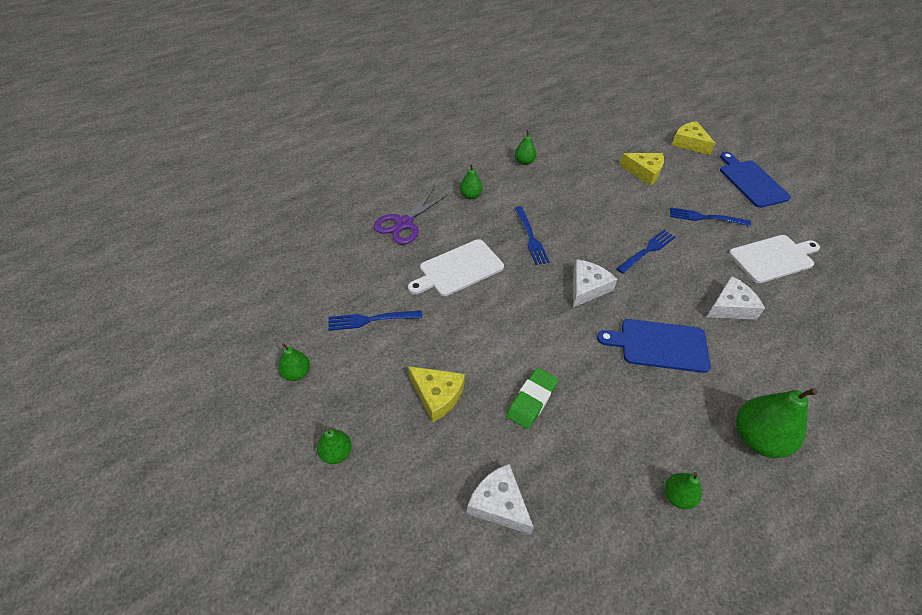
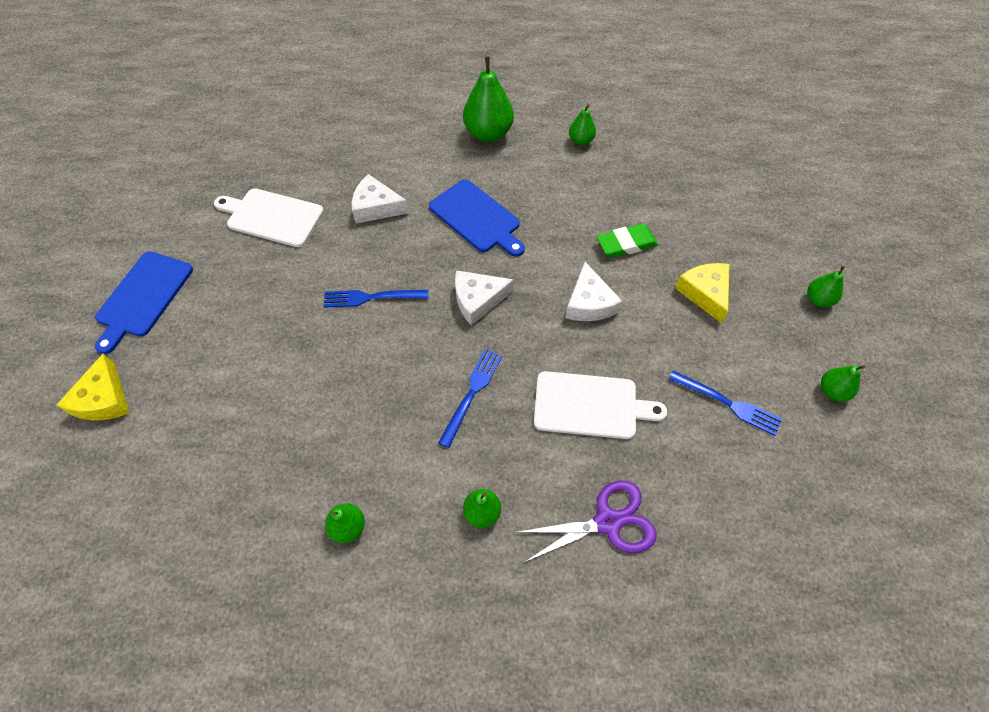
camera: 140 degrees left, 10 degrees up
(499, 504) = (707, 201): white cheese -> white cheese (589, 303)
(644, 172) = (228, 394): yellow cheese -> none
(705, 217) = (262, 292): blue fork -> none

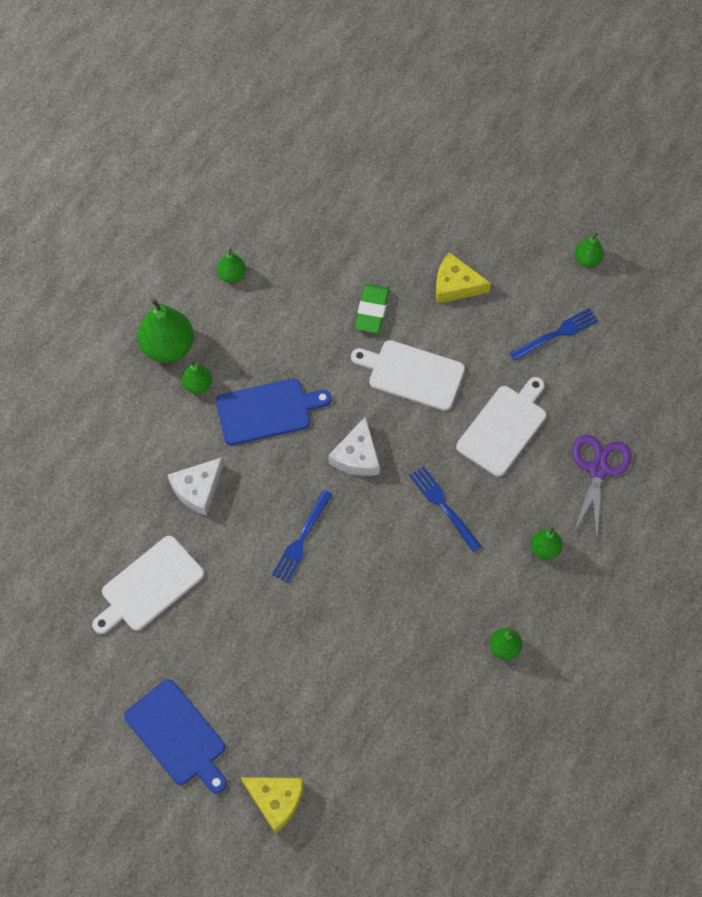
camera: 60 degrees left, 5 degrees up
(589, 303) = (412, 374): white cheese -> white cutting board
(818, 300) = (510, 212): green pear -> green pear (198, 385)

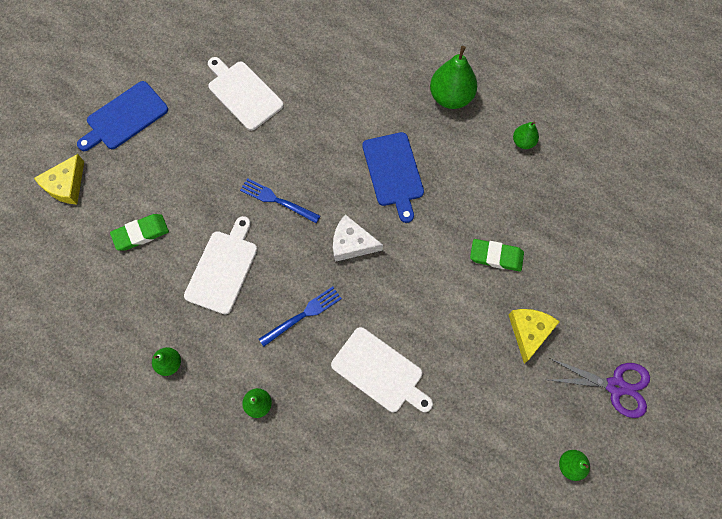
camera: 90 degrees right, 5 degrees up
(198, 385) = (416, 120): green pear -> none
(198, 489) = (323, 123): white cheese -> none
(344, 696) = (141, 233): none -> green eraser
(412, 374) = (433, 291): white cutting board -> white cutting board (223, 268)
(557, 333) = (482, 429): blue fork -> none
(598, 469) = (337, 460): purple scissors -> purple scissors (615, 386)

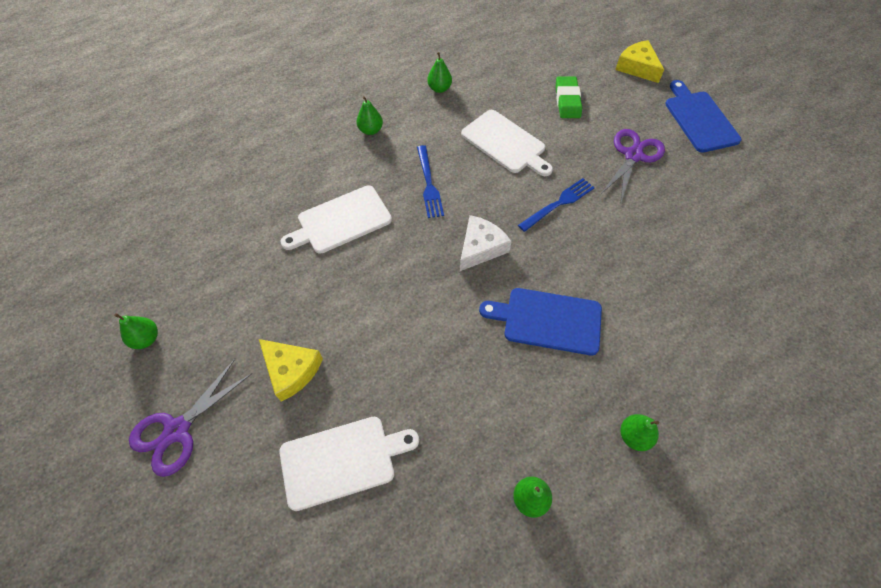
camera: 115 degrees right, 10 degrees down
(194, 158) = (633, 155): none -> purple scissors
(243, 93) = (703, 217): white cutting board -> white cutting board (342, 461)
(451, 97) = (634, 436): green pear -> green pear, size x0.53
(496, 256) = (393, 380): green eraser -> none

